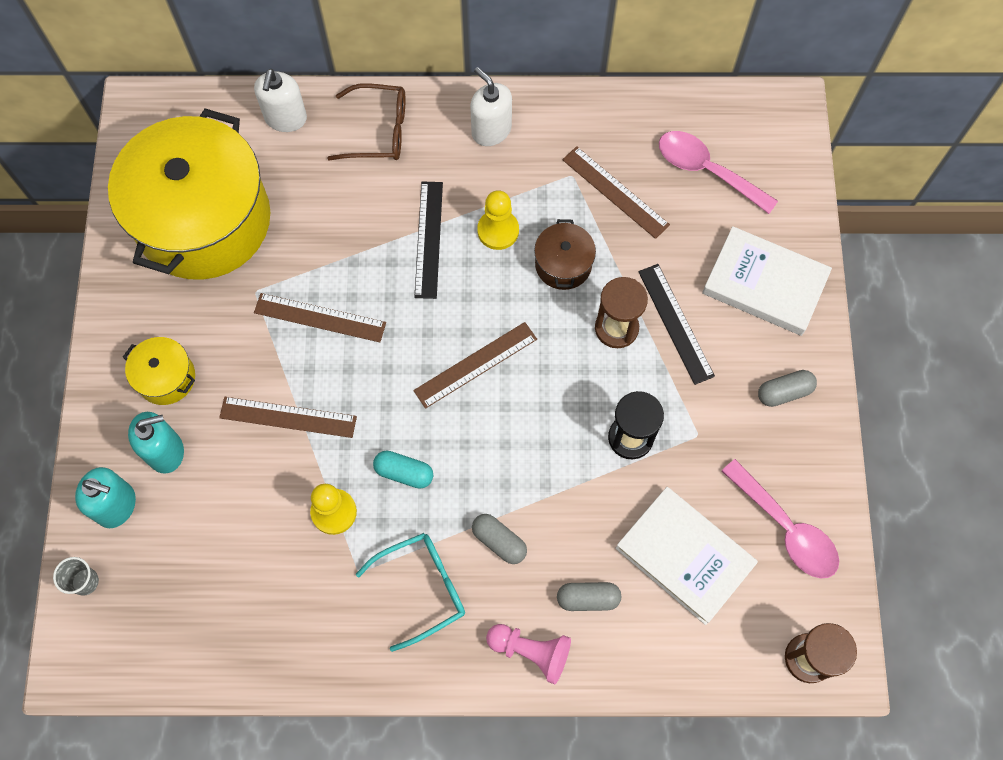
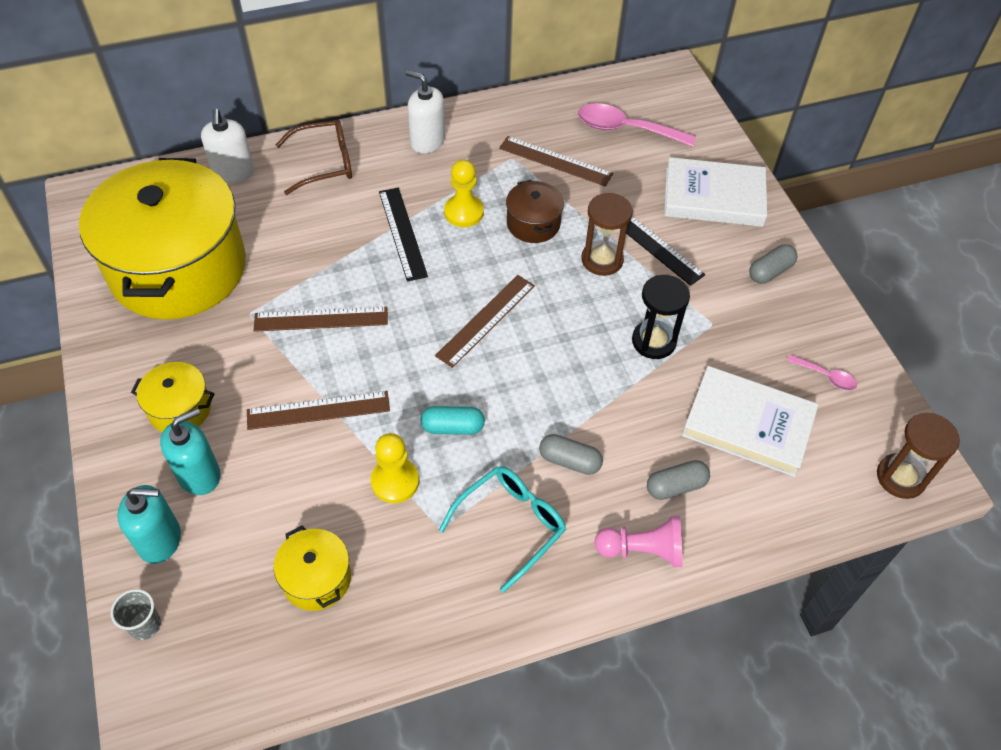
camera: 20 degrees left, 15 degrees down
(237, 585) = (316, 579): none -> yellow pot
(786, 528) = (826, 376): pink spoon -> pink spoon, size x0.50

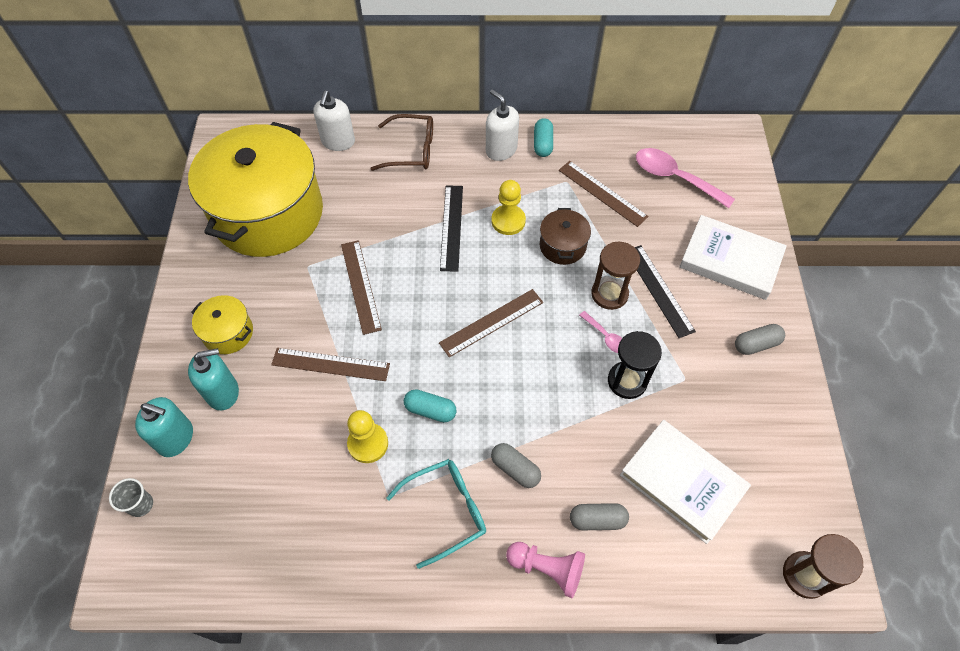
camera: 20 degrees right, 5 degrees up
(316, 579) = (278, 508): yellow pot -> none
(321, 319) = (360, 286): brown ruler -> brown ruler turned 60 degrees clockwise
(471, 125) = (543, 144): none -> turquoise capsule
(826, 376) = (771, 458): pink spoon -> pink spoon (605, 336)

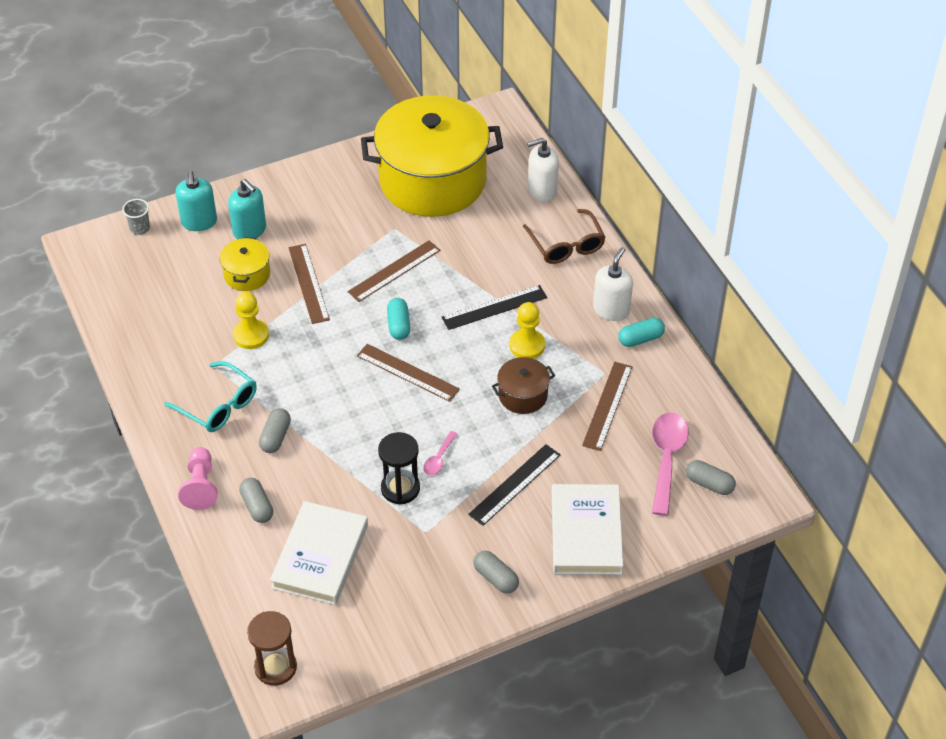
camera: 65 degrees right, 10 degrees down
(228, 333) = (303, 209): yellow pot -> yellow pot (247, 274)
(430, 410) = (300, 363): turquoise capsule -> turquoise capsule (398, 325)
(609, 294) = (488, 447): brown hourglass -> none
(710, 162) = (709, 484): none -> grey capsule

